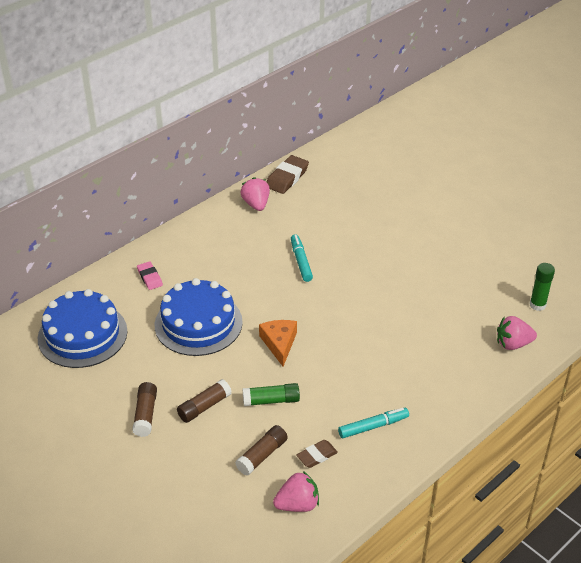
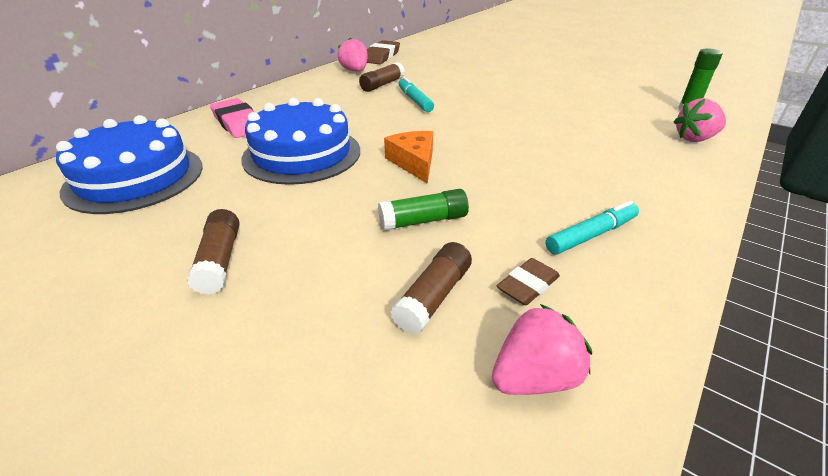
camera: 10 degrees left, 5 degrees down
(150, 277) = (238, 123): pink eraser -> pink eraser, size x1.64
(204, 407) = (320, 239): brown glue stick -> brown glue stick (382, 85)

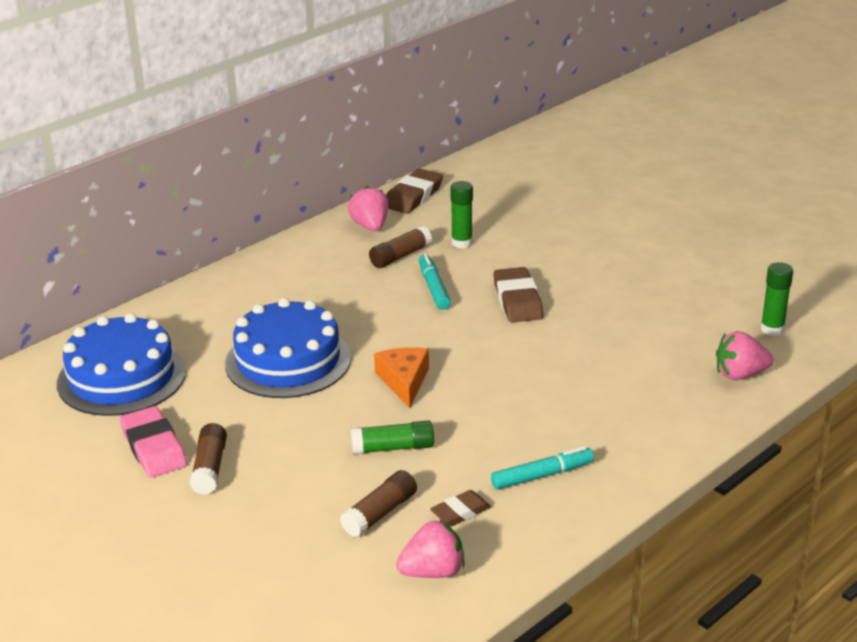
camera: 10 degrees right, 5 degrees down
(238, 123) = (219, 310): pink eraser -> pink eraser (153, 447)
(425, 76) = (462, 243): none -> green glue stick
(483, 104) = (517, 300): none -> brown eraser

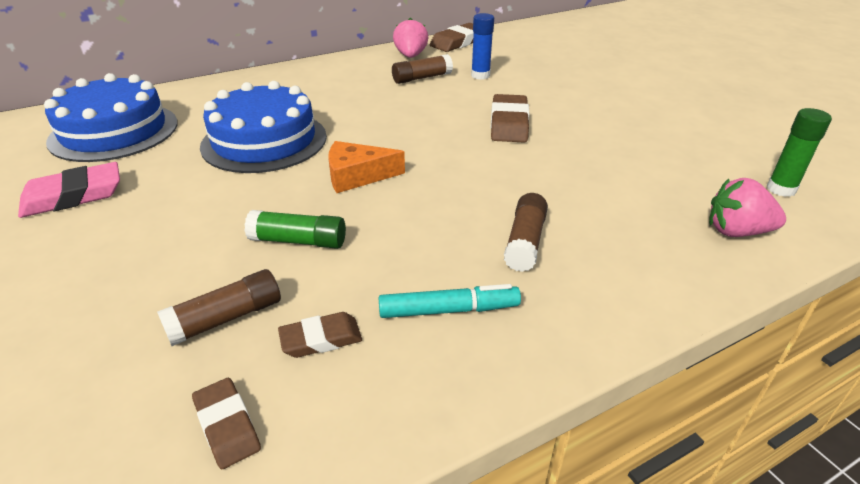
camera: 15 degrees right, 5 degrees up
(153, 447) = (73, 196): pink eraser -> pink eraser turned 75 degrees clockwise
(210, 468) = (102, 226): brown glue stick -> brown glue stick (525, 242)
(404, 381) = (357, 176): orange cheese -> orange cheese turned 105 degrees counterclockwise
(433, 572) = (227, 426): pink strawberry -> brown eraser
(434, 288) = (436, 104): turquoise marker -> none
(462, 243) = (480, 75): green glue stick -> blue glue stick

